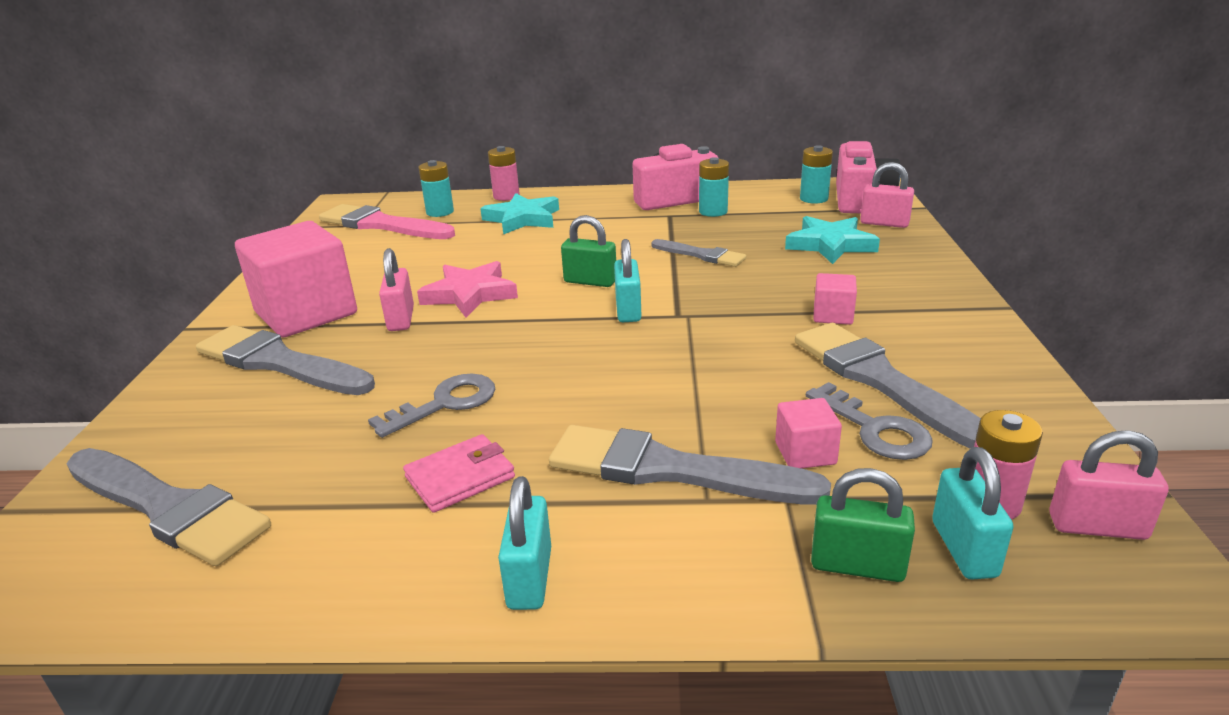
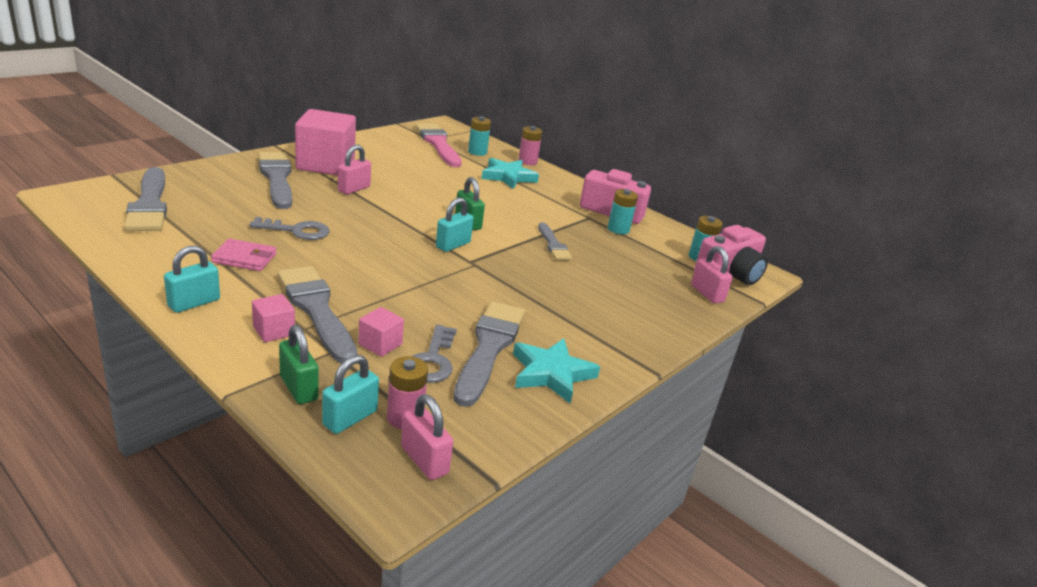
camera: 35 degrees right, 0 degrees up
(470, 294) = (403, 196): pink star -> none
(830, 245) = (640, 283): turquoise star -> turquoise star (551, 373)
(833, 315) = (544, 310): pink cube -> pink cube (274, 331)

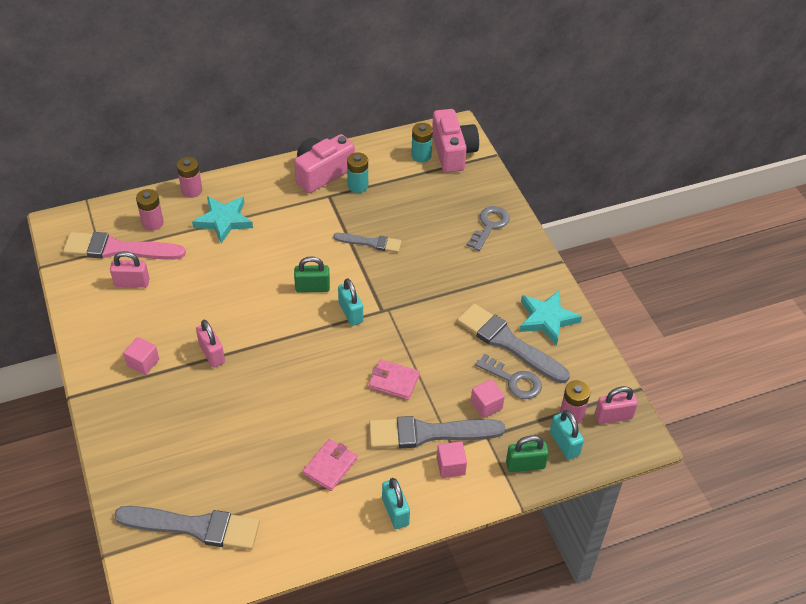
camera: 60 degrees left, 20 degrees up
(277, 178) = (165, 412): grey brush -> none
(297, 231) = (289, 418): grey key -> grey key (489, 225)
(325, 165) = (143, 363): pink cube -> pink cube, size x0.45
(379, 279) = (394, 381): none -> pink wallet
(477, 152) = (152, 223): turquoise battery -> pink battery
(707, 294) = (475, 181): pink padlock -> pink padlock (132, 283)

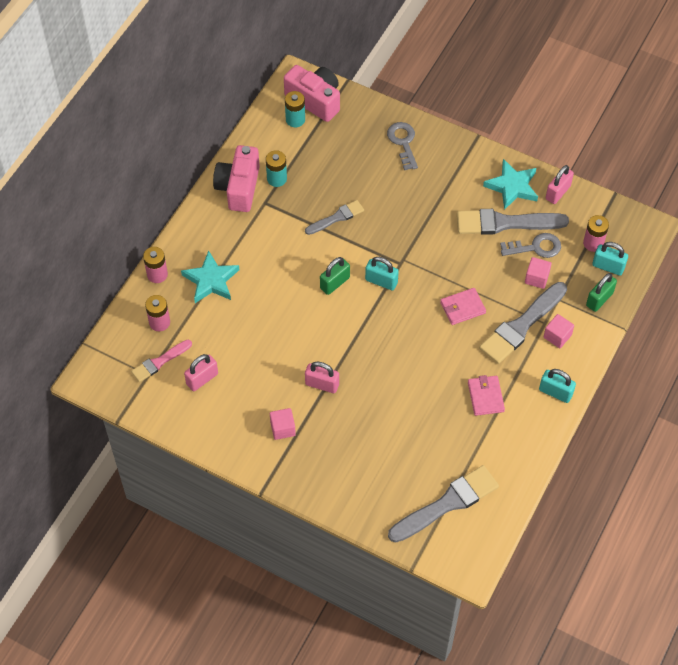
camera: 40 degrees left, 10 degrees up
(118, 249) = (159, 362): pink brush -> pink brush, size x0.57
(613, 416) = (618, 225): pink padlock -> pink padlock (558, 192)

